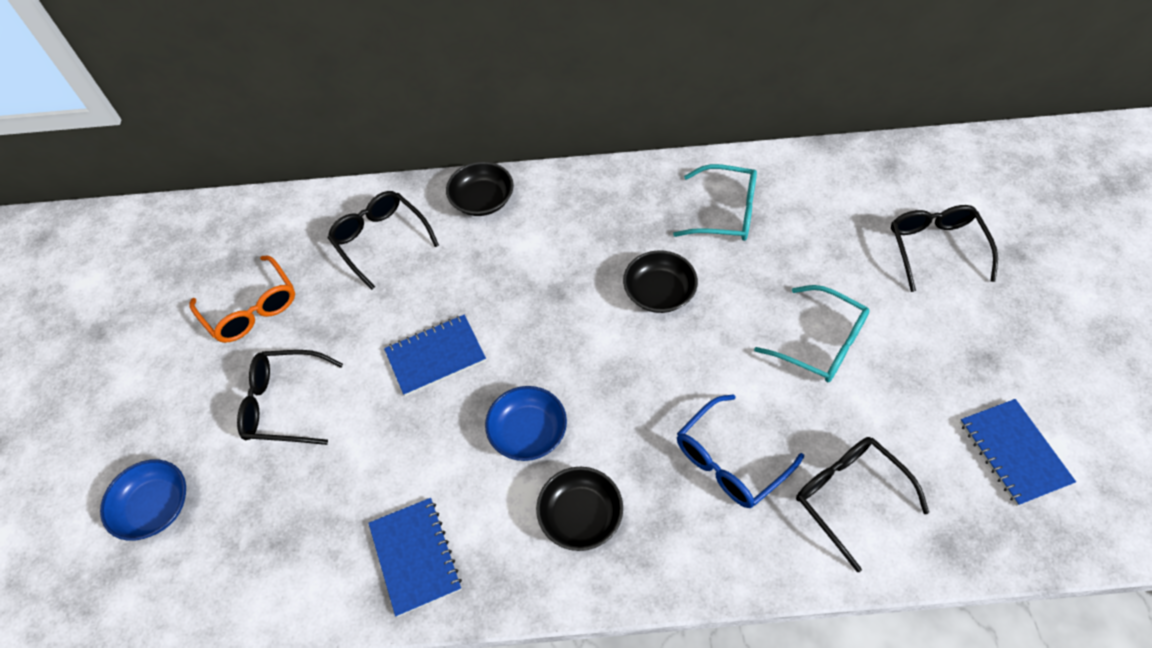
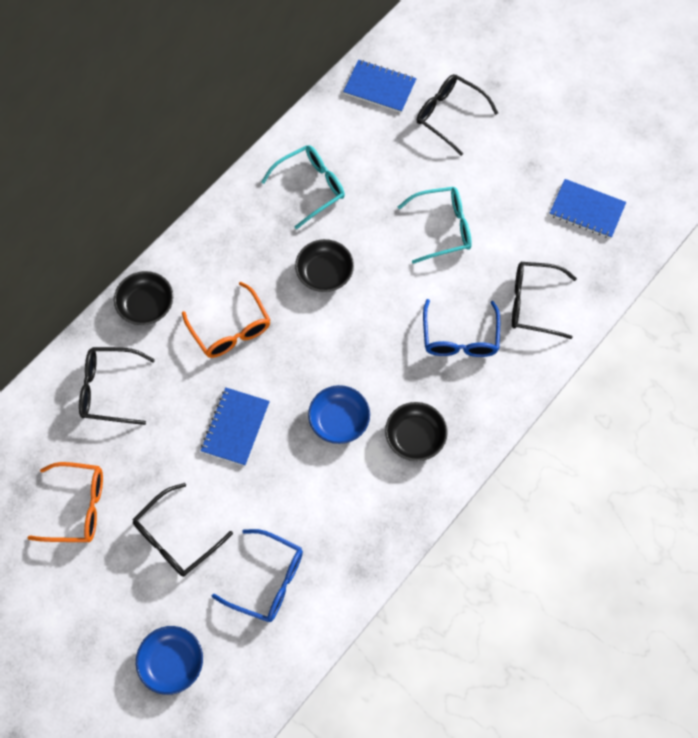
camera: 50 degrees left, 10 degrees up
(305, 515) = (267, 580): none -> blue glasses
(415, 557) = (353, 539): blue notebook -> blue notebook (379, 87)
(525, 272) = (230, 329): none -> orange glasses

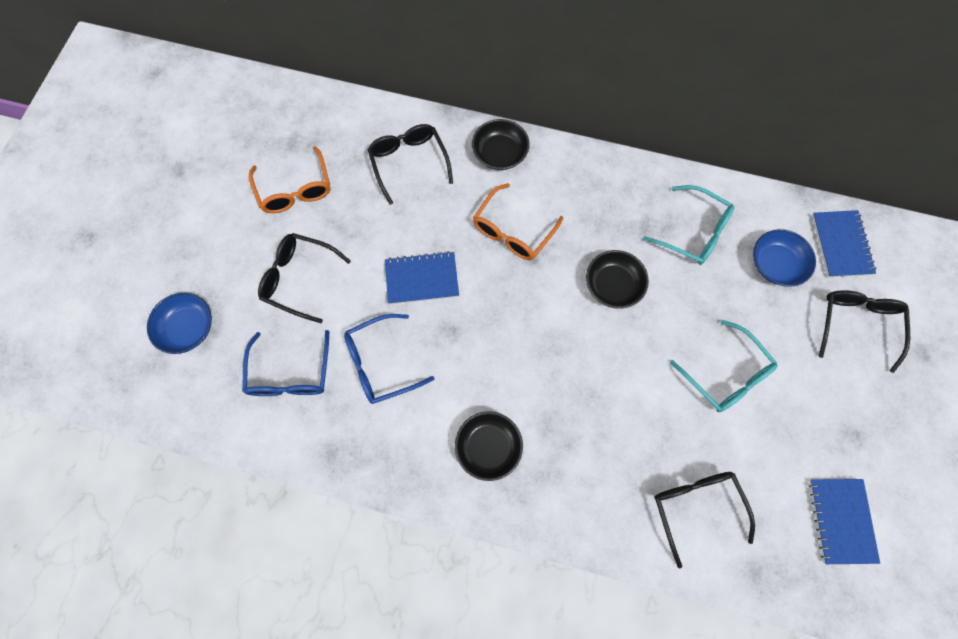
camera: 65 degrees right, 5 degrees up
(339, 420) = (471, 366): blue bowl -> blue bowl (775, 264)
(460, 337) = (616, 445): blue glasses -> blue glasses (381, 363)

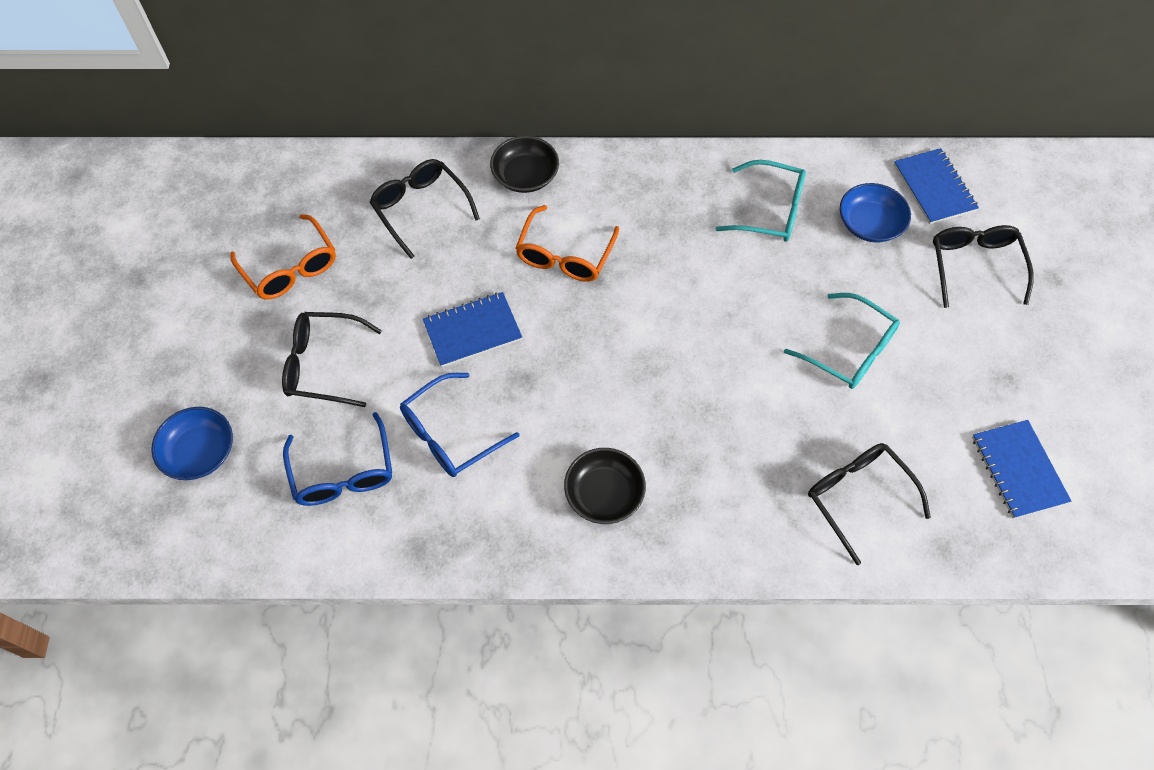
camera: 15 degrees left, 10 degrees down
(613, 285) = (696, 286): black bowl -> none

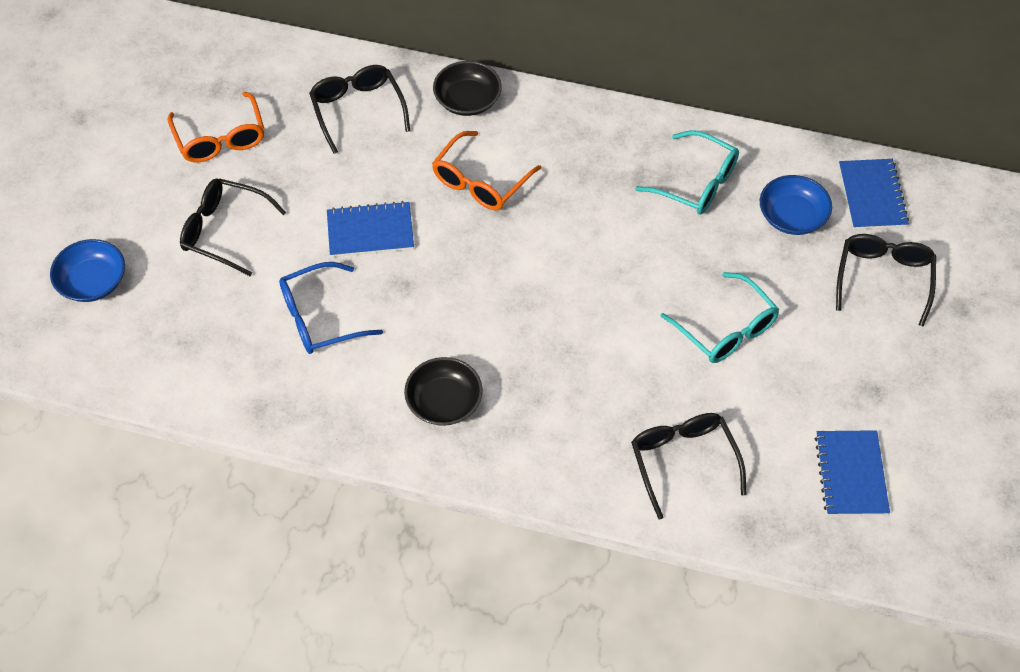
camera: 15 degrees right, 5 degrees down
(343, 471) = (213, 328): blue glasses -> none

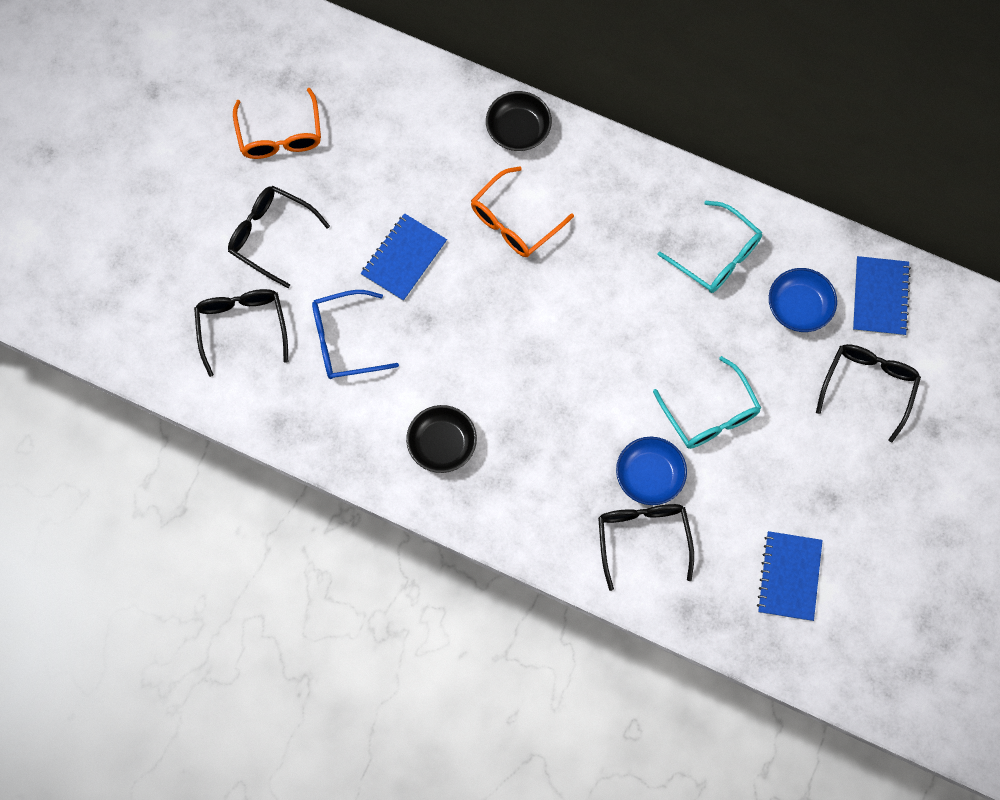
camera: 10 degrees right, 15 degrees up
(92, 282) = (146, 270): blue bowl -> blue bowl (649, 475)
(358, 110) = (413, 125): black glasses -> black glasses (242, 327)
(370, 231) = (404, 258): blue notebook -> blue notebook turned 60 degrees counterclockwise

